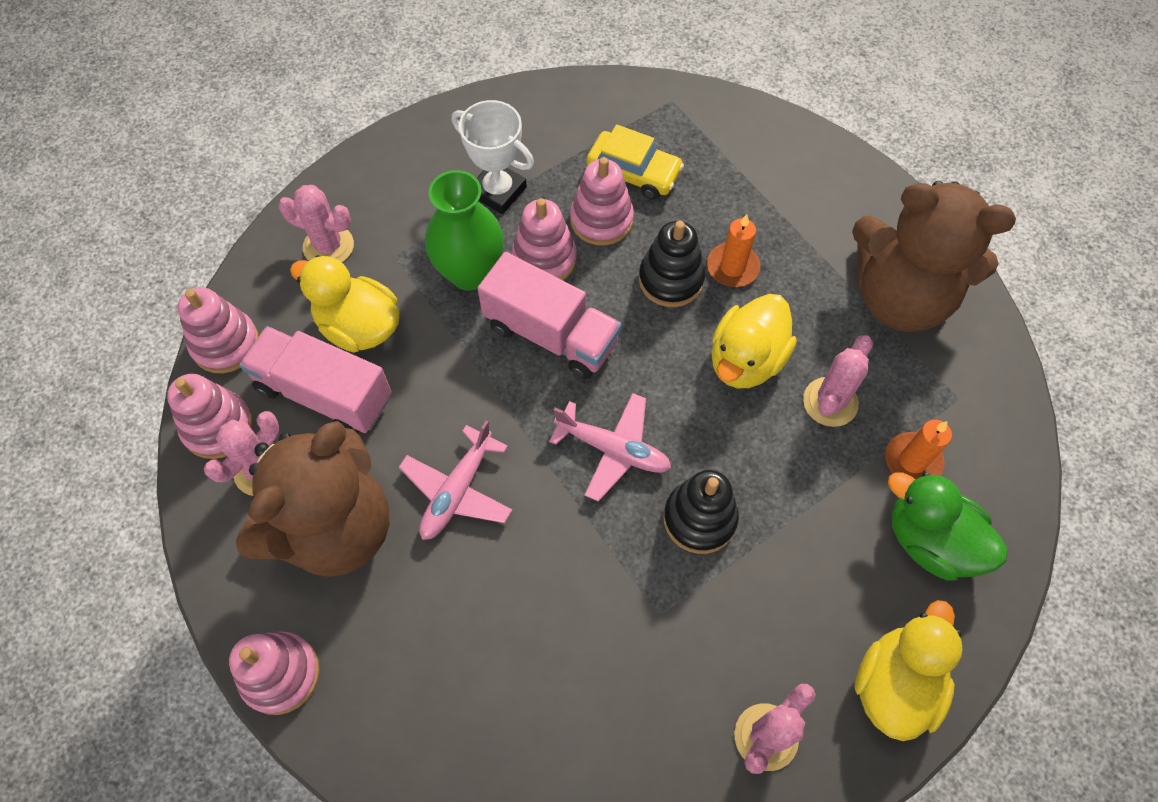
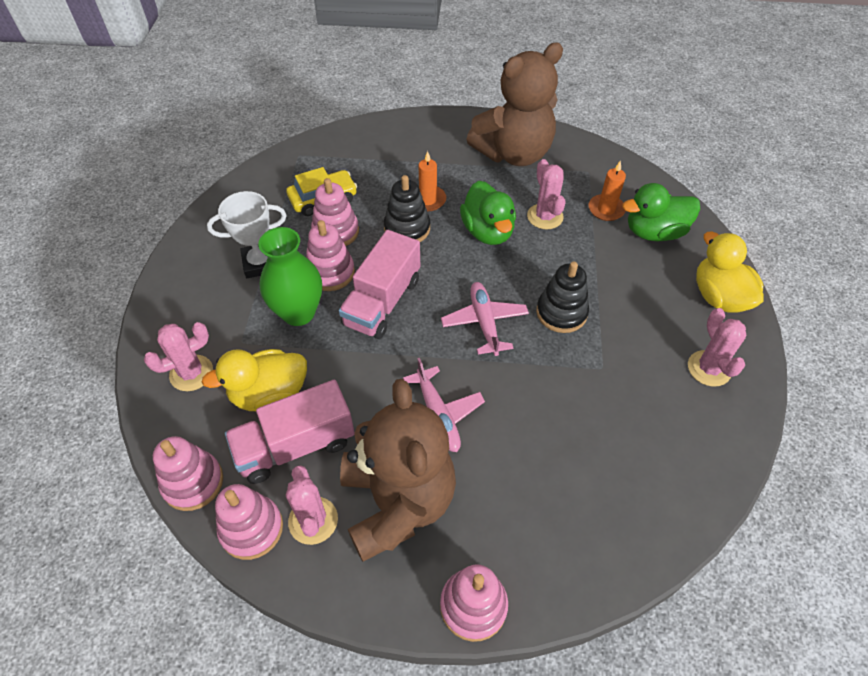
camera: 50 degrees left, 10 degrees down
(551, 334) = (382, 302): pink truck -> pink truck turned 135 degrees clockwise
(613, 449) = (484, 322): pink plane -> pink plane turned 75 degrees counterclockwise
(746, 360) = (488, 232): yellow duck -> green duck

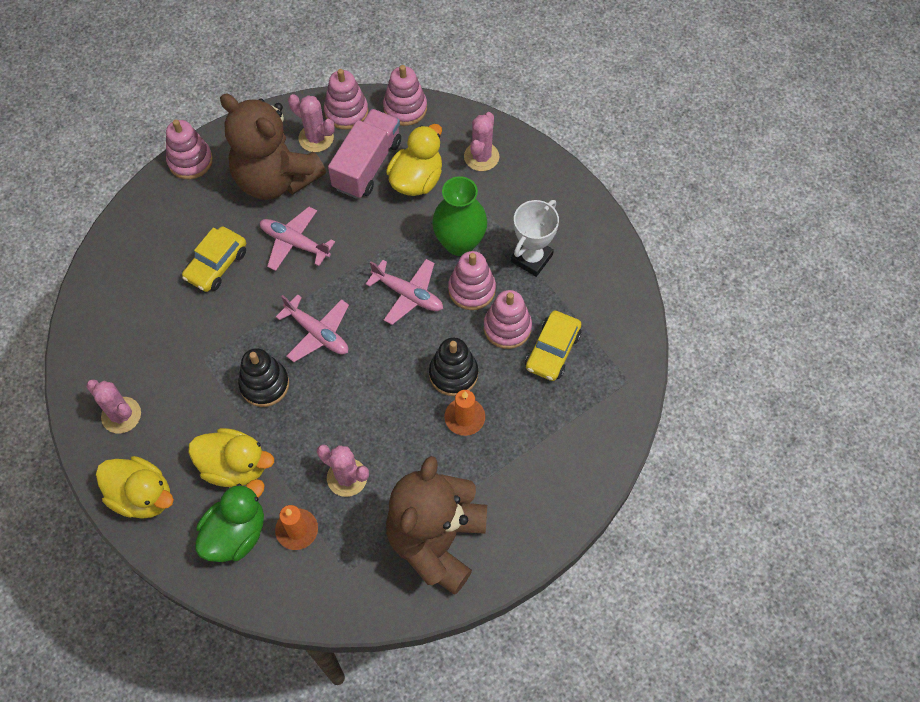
camera: 140 degrees right, 10 degrees up
(382, 302) = (408, 294): pink truck -> pink plane
(488, 232) = (383, 422): green duck -> none
(530, 448) = (216, 265): none -> yellow car
(627, 272) = (235, 466): none -> yellow duck

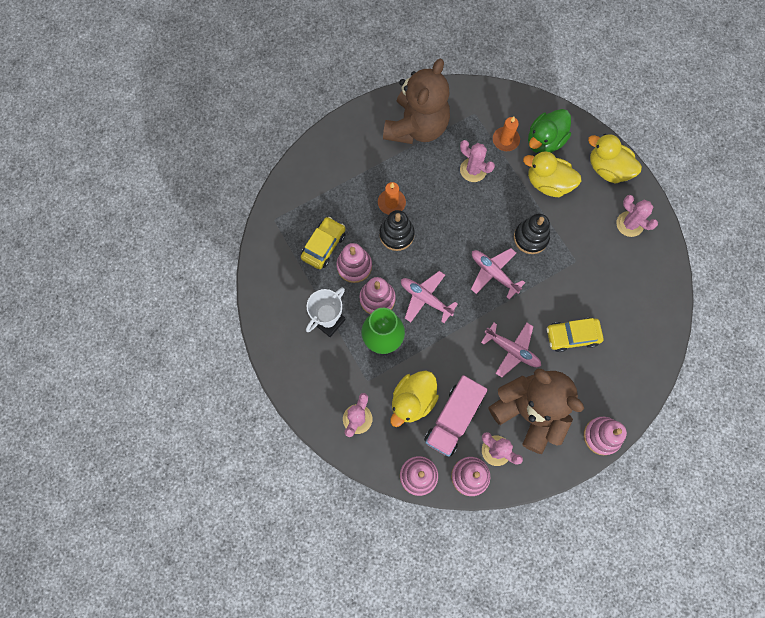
camera: 175 degrees left, 10 degrees up
(216, 265) = (572, 336): yellow car -> yellow car turned 135 degrees counterclockwise

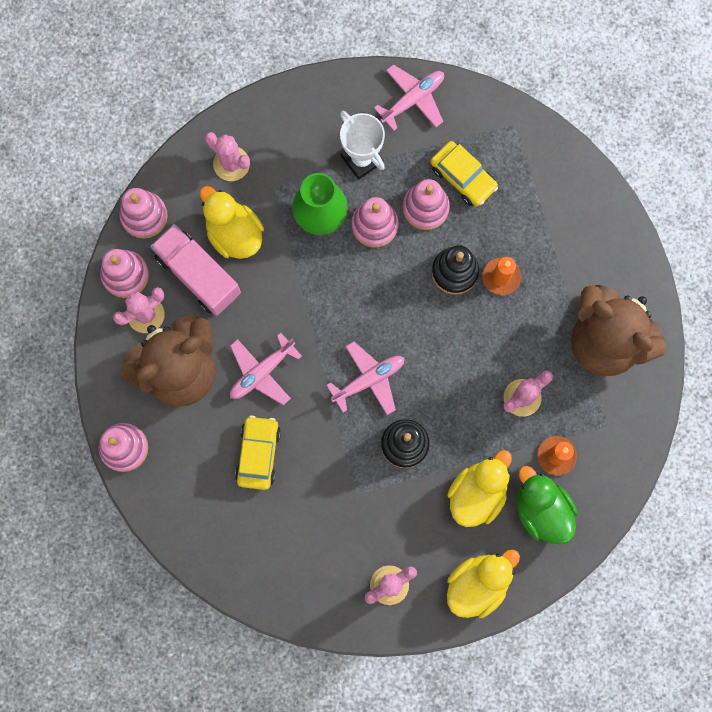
camera: 105 degrees right, 5 degrees up
(425, 298) = (358, 284): pink plane -> pink plane (413, 99)

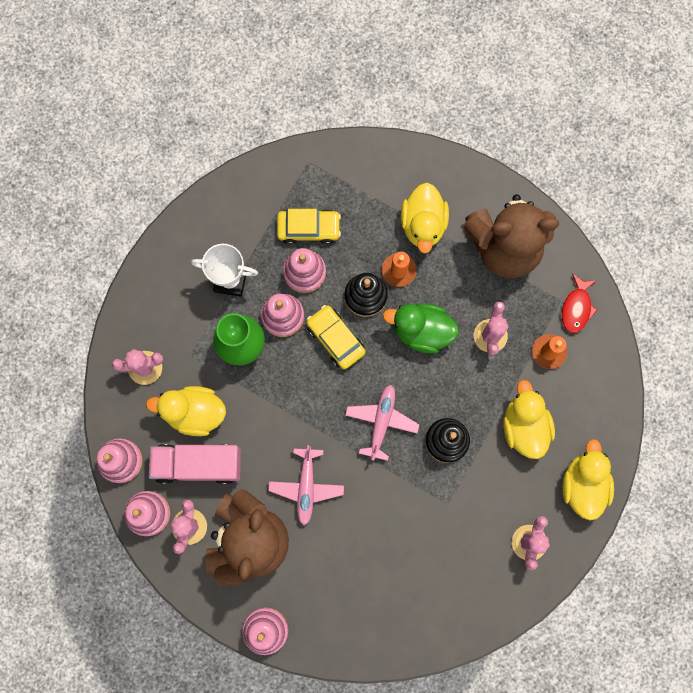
camera: 45 degrees left, 0 degrees up
(258, 454) = (359, 543): yellow car -> yellow car (335, 339)
(413, 99) = (224, 208): pink plane -> none
(541, 510) = (574, 396): green duck -> green duck (421, 331)
(557, 260) = (423, 224): none -> yellow duck
(614, 443) = (576, 308): none -> red fish

